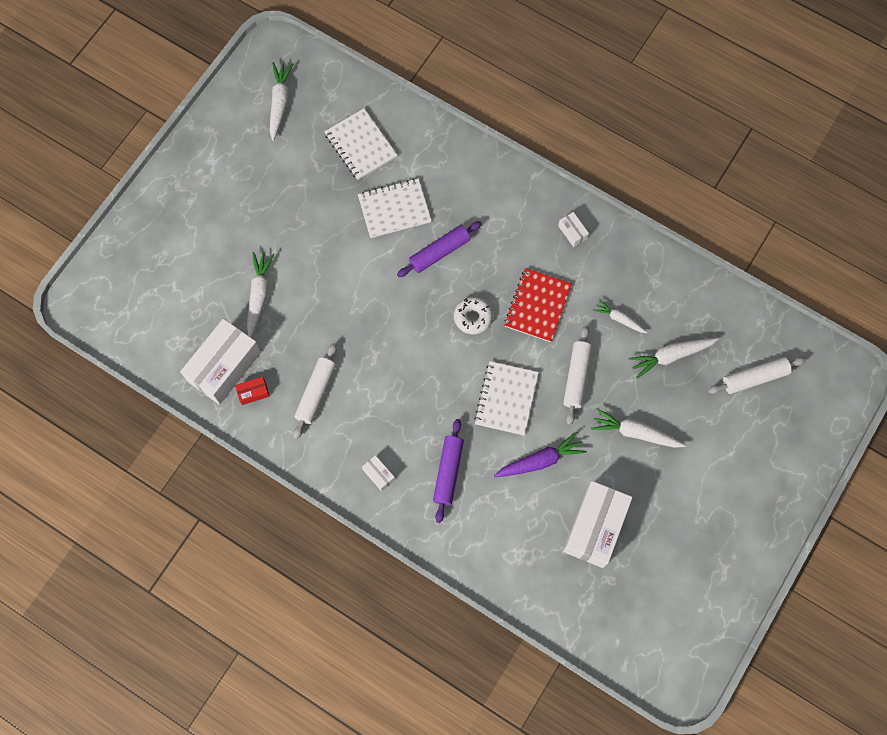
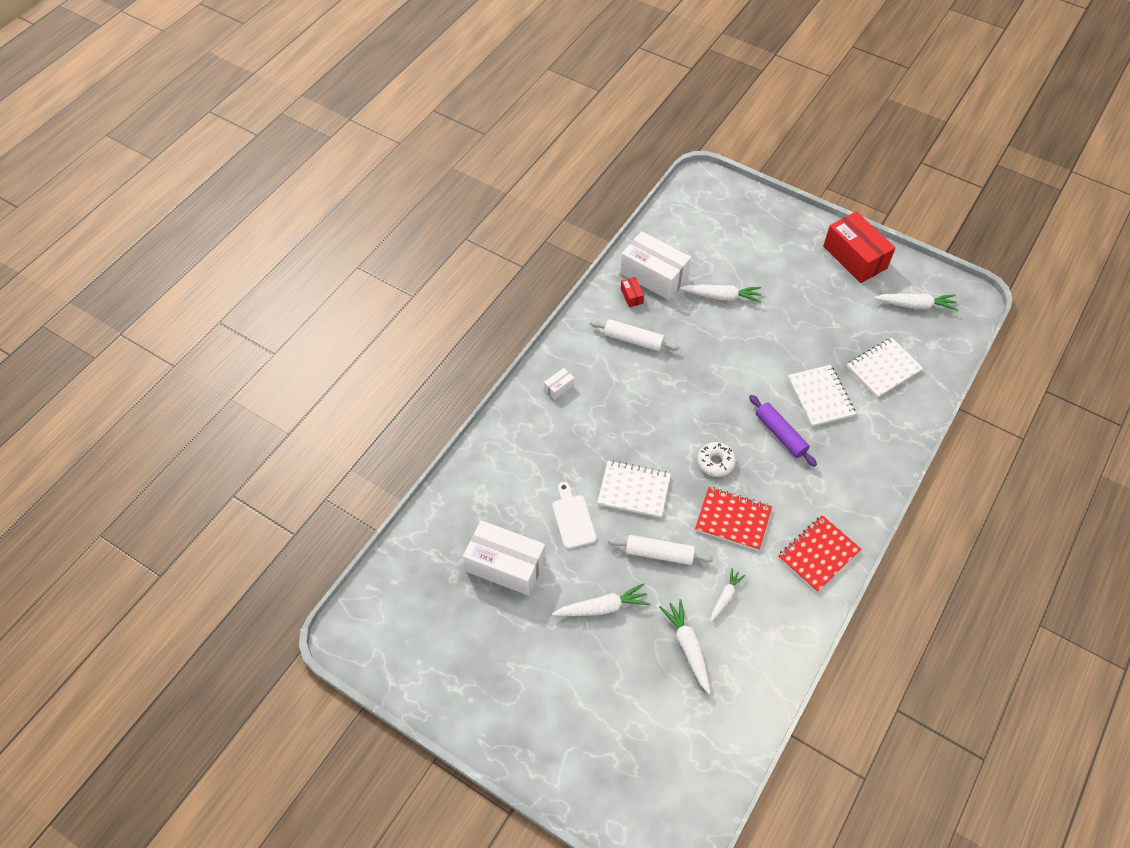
camera: 90 degrees right, 15 degrees down
(210, 152) = (854, 257): none -> red box
(448, 472) = (561, 441): purple rolling pin -> none
(540, 460) = (573, 518): purple carrot -> white cutting board
(572, 232) = (818, 554): white box -> red notebook
(635, 432) = (602, 607): white carrot -> white carrot turned 60 degrees clockwise
(754, 377) = (668, 736): white rolling pin -> none

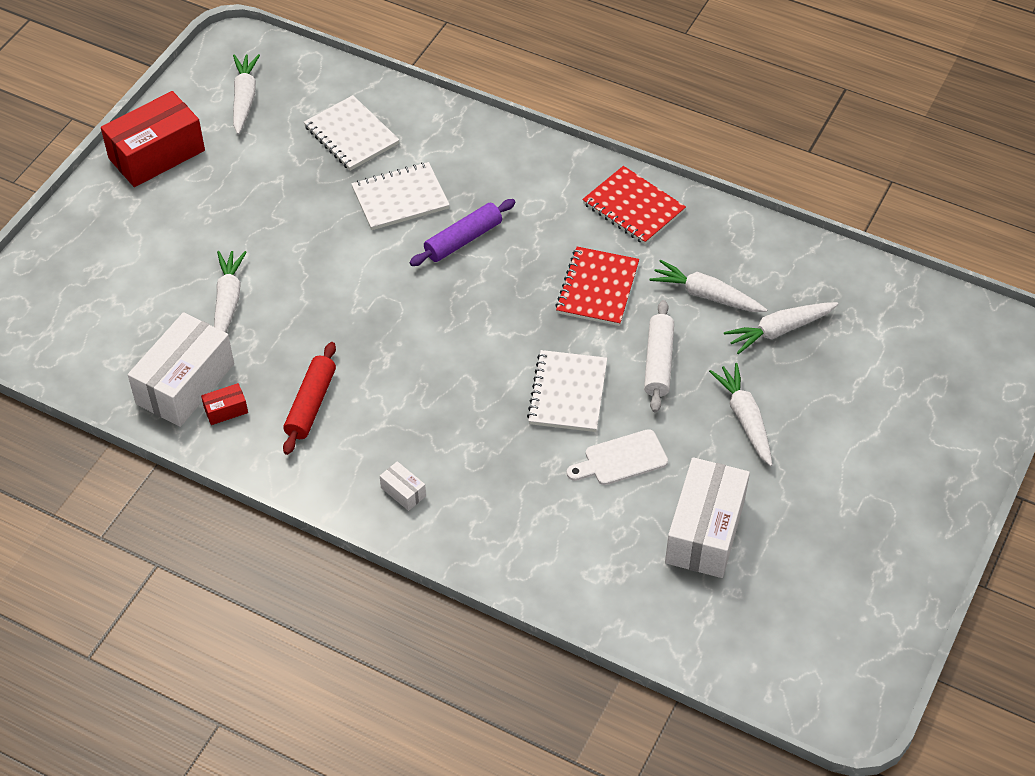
camera: 95 degrees left, 5 degrees down
(633, 340) = (310, 404): white rolling pin -> red rolling pin
(715, 462) = (514, 306): white donut -> none
(725, 597) = (706, 295): white carrot -> white carrot, size x1.57

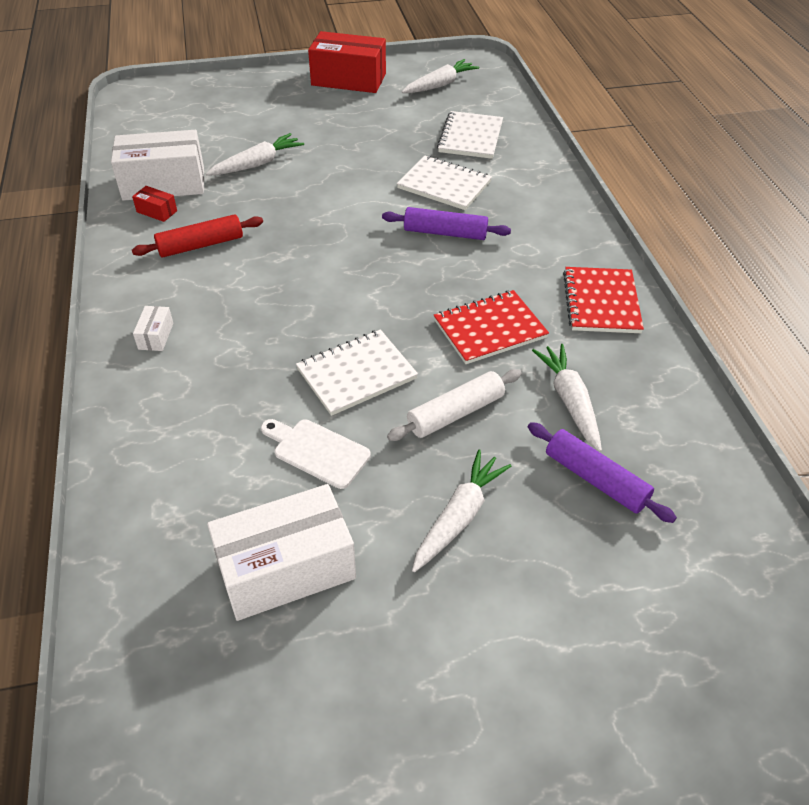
camera: 50 degrees right, 5 degrees down
(779, 330) = (595, 479): white carrot -> purple rolling pin

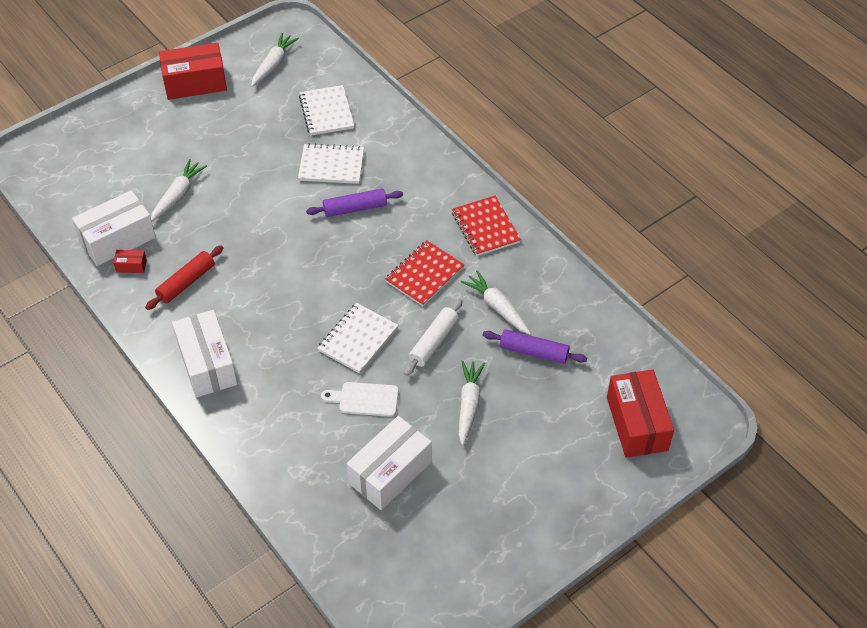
camera: 25 degrees left, 5 degrees up
(156, 336) = (207, 364): white box -> white box, size x2.36
(723, 659) = (637, 423): none -> red box

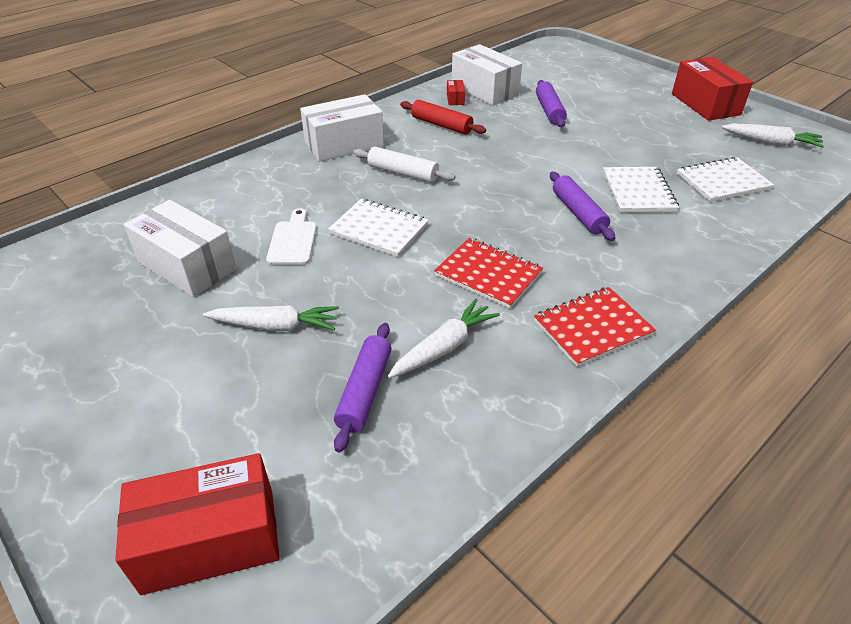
camera: 85 degrees right, 10 degrees down
(178, 195) = (549, 110): white carrot -> purple rolling pin
(433, 342) = (378, 288): white rolling pin -> white rolling pin (403, 173)

